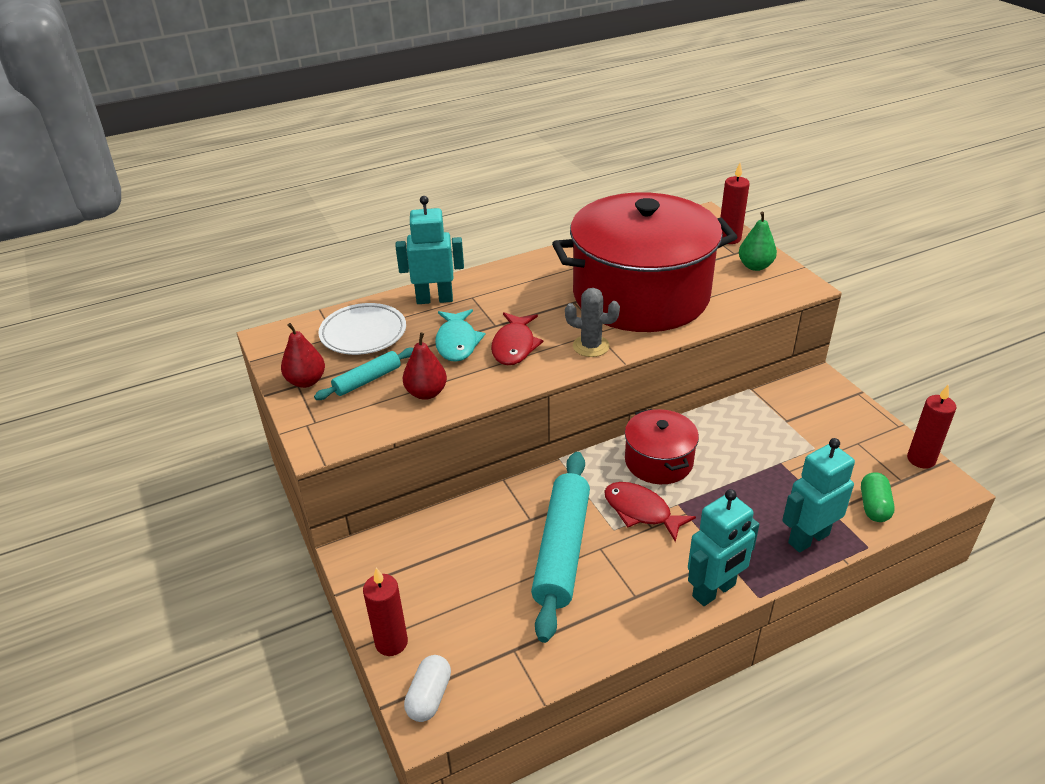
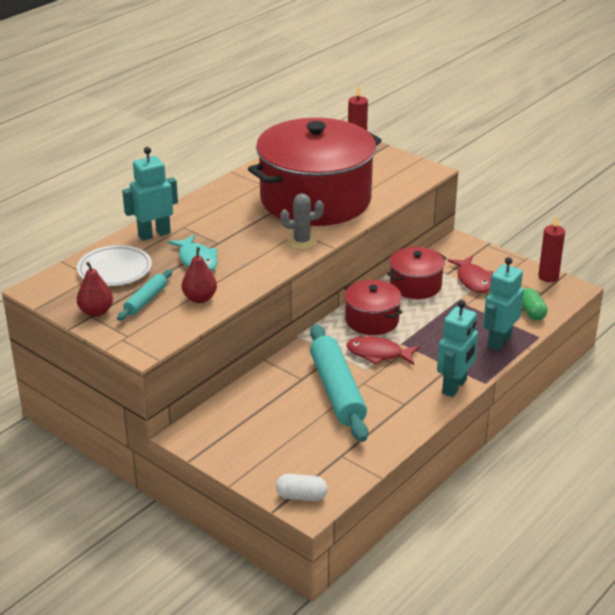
camera: 25 degrees left, 5 degrees down
(391, 642) = (252, 476): red candle -> none
(429, 697) = (301, 496): white capsule -> white capsule turned 75 degrees counterclockwise
(514, 346) = (244, 253): red fish -> red fish (473, 280)
(737, 427) = (415, 285): none -> red pot
(755, 266) = (387, 163): green pear -> none

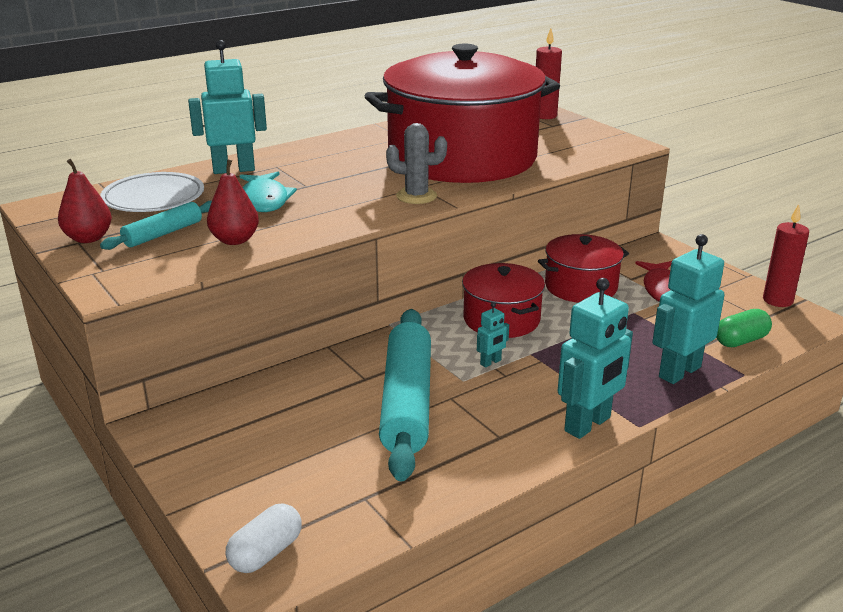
camera: 15 degrees right, 5 degrees down
(301, 496) = (266, 553): white capsule -> white capsule turned 75 degrees counterclockwise
(378, 354) = (491, 362): red fish -> turquoise robot
(531, 312) = (741, 341): green capsule -> green capsule turned 60 degrees clockwise

